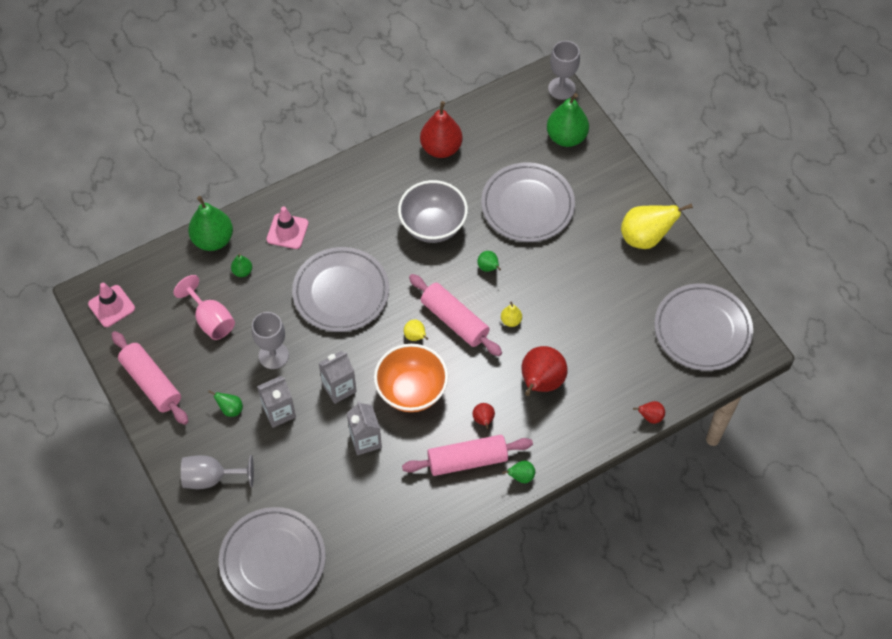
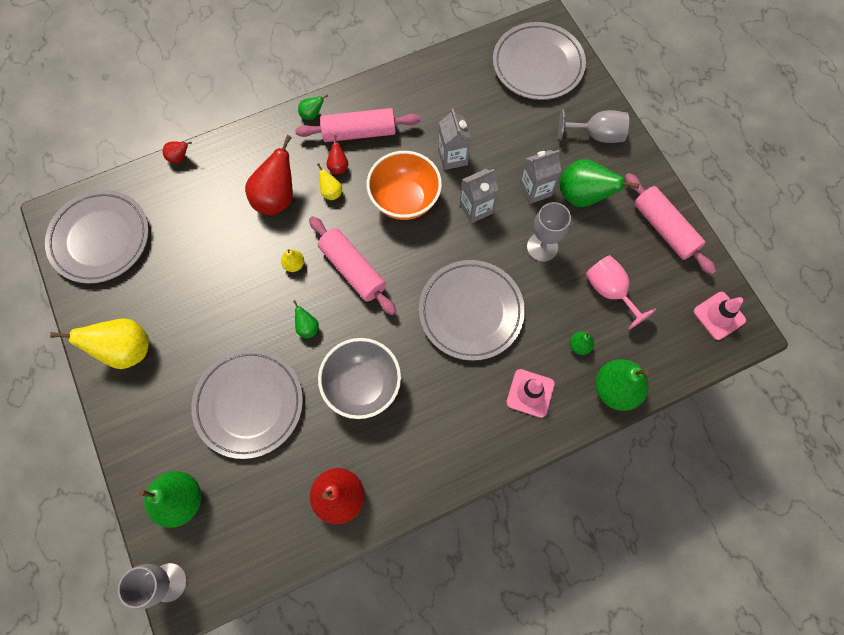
camera: 175 degrees left, 10 degrees up
(230, 409) = (583, 196): green pear -> green pear, size x2.08
(415, 336) = (395, 255): yellow pear -> yellow pear (331, 192)

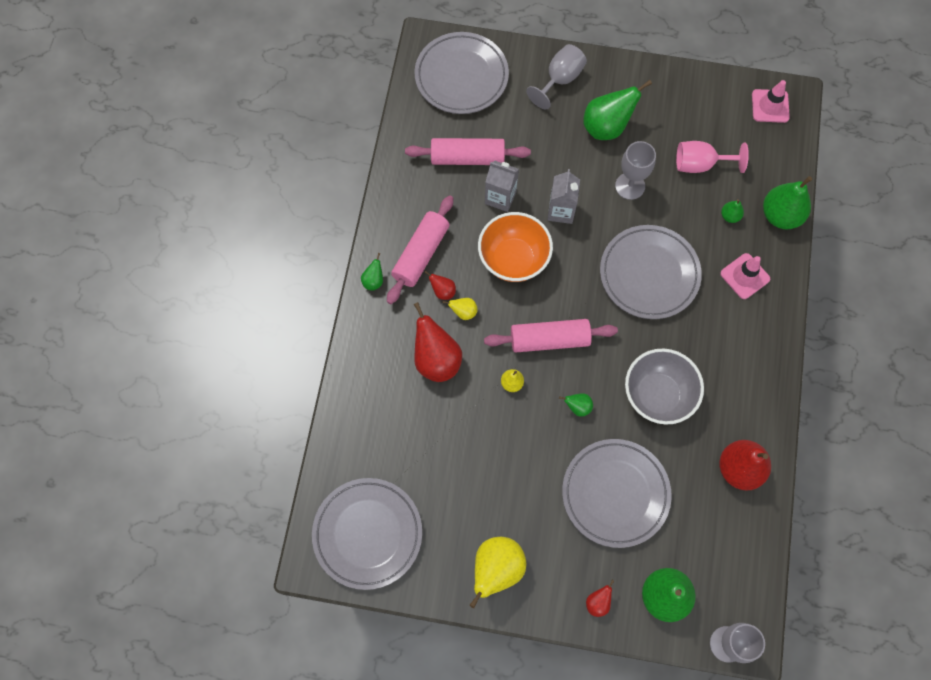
camera: 55 degrees left, 0 degrees up
(179, 158) = (333, 418): red pear -> red pear (598, 602)
(535, 190) = (576, 157): grey carton -> none
(664, 228) = (675, 91): pink rolling pin -> pink rolling pin (467, 158)

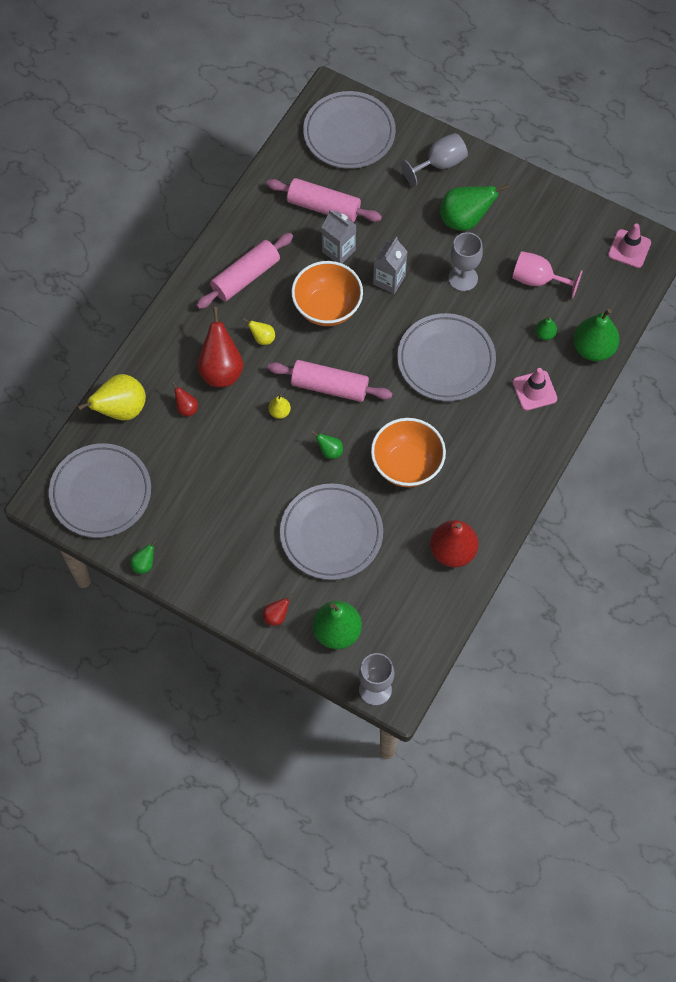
camera: 20 degrees right, 5 degrees down
(373, 281) = (194, 286): green pear -> green pear (144, 564)
(443, 291) = (251, 315): red pear -> red pear (186, 408)
(496, 569) = (199, 559): yellow pear -> yellow pear (121, 410)
(657, 395) = (407, 465): grey bowl -> orange bowl

